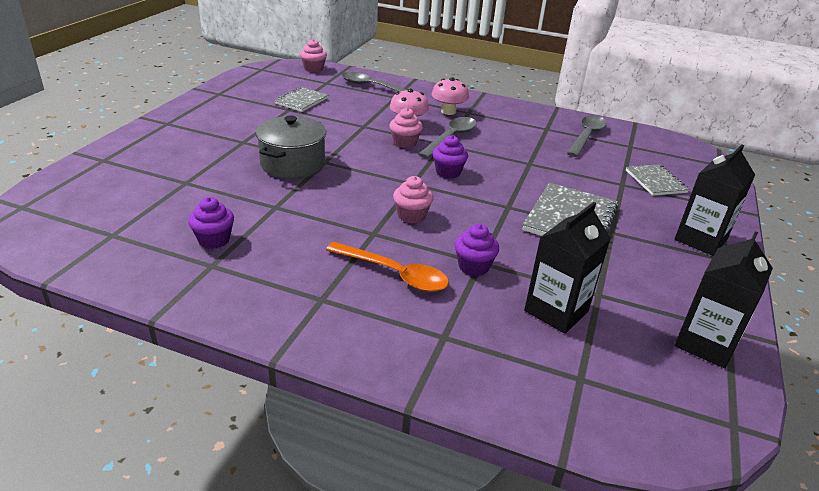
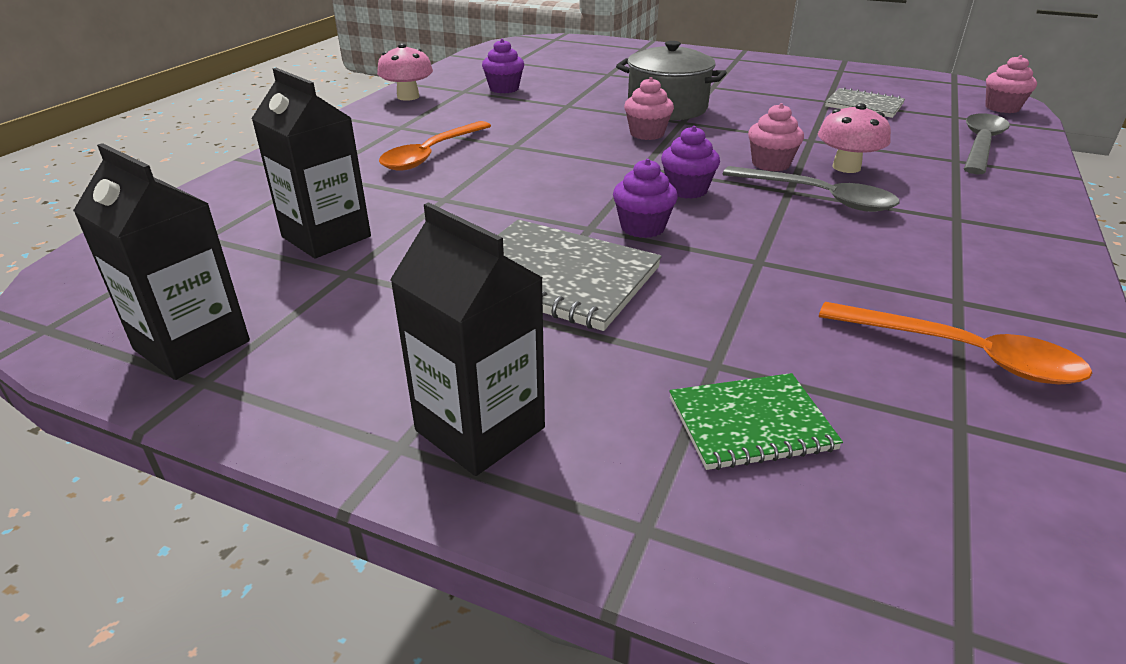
camera: 95 degrees right, 0 degrees up
(411, 216) = (554, 164): pink cupcake -> pink cupcake (647, 134)
(448, 111) = (938, 200): pink mushroom -> pink mushroom (408, 97)
(473, 266) = (435, 194): purple cupcake -> purple cupcake (642, 227)
(586, 136) = (961, 354): grey spoon -> orange spoon
(655, 181) = (750, 424): grey notebook -> green notebook

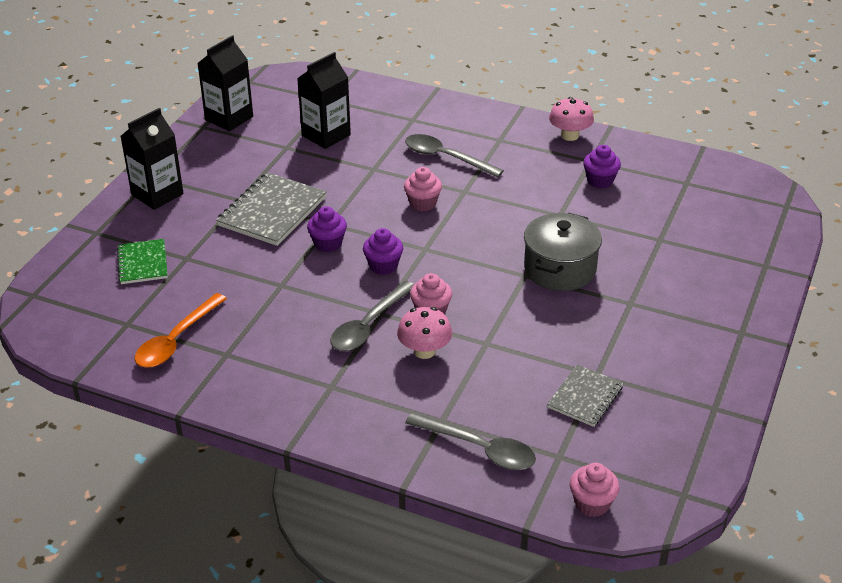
camera: 90 degrees right, 5 degrees up
(431, 154) = (446, 157): orange spoon -> grey spoon
(647, 134) = (493, 254): pink cupcake -> pink cupcake (423, 203)

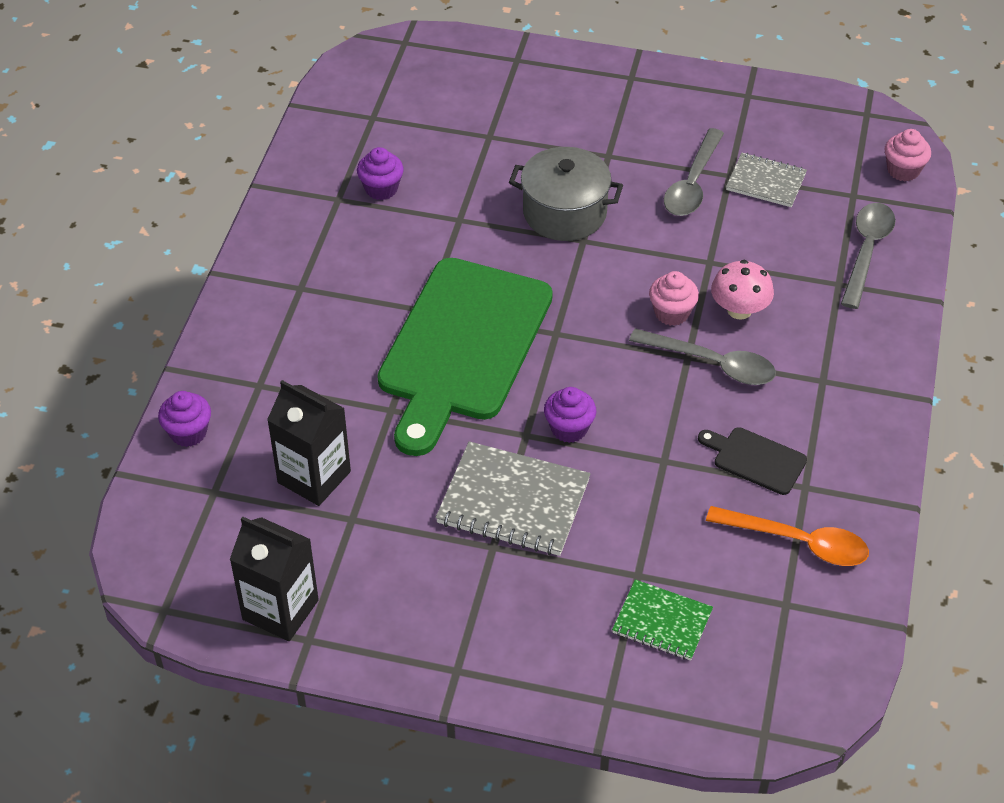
camera: 100 degrees left, 10 degrees up
(143, 263) = (662, 622): green notebook -> green notebook turned 45 degrees clockwise
(157, 194) = (500, 650): black carton -> none
(263, 332) = (755, 459): none -> black cutting board
(383, 266) = (600, 367): purple cupcake -> purple cupcake (188, 433)
(423, 203) = (462, 347): pink cupcake -> green cutting board
(446, 157) = (352, 337): grey spoon -> grey spoon (692, 183)
(570, 135) = (282, 221): pink mushroom -> none

